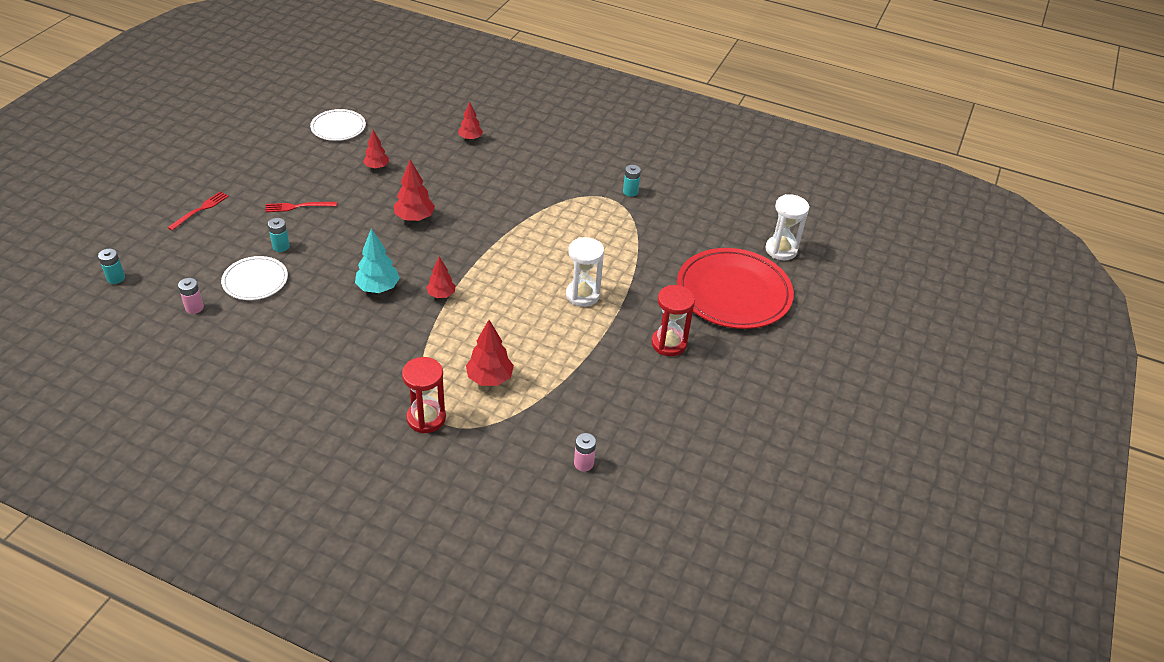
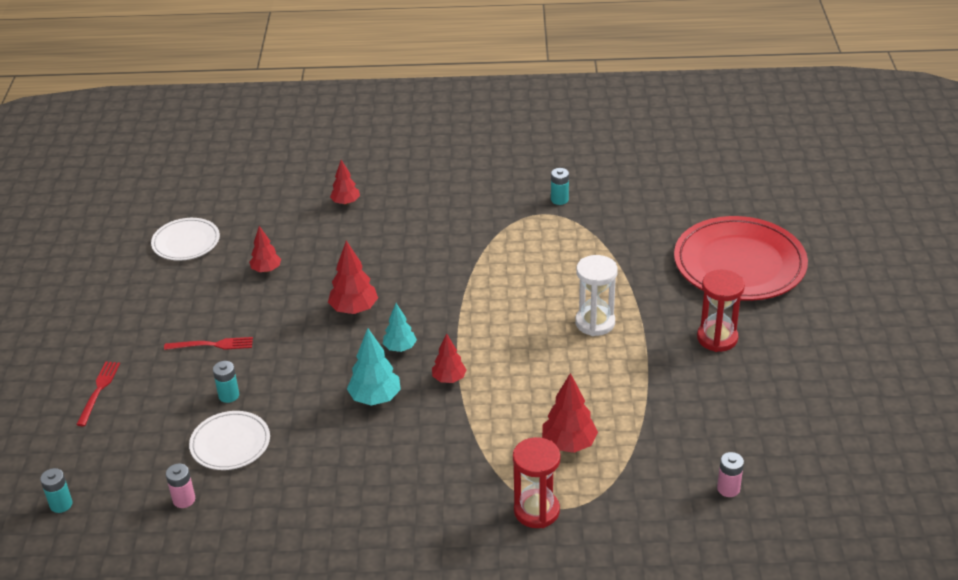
camera: 20 degrees left, 5 degrees down
(298, 206) = (212, 345): red fork -> red fork turned 150 degrees counterclockwise
(424, 258) = (400, 348): none -> turquoise tree
(781, 250) = (751, 205): white hourglass -> none

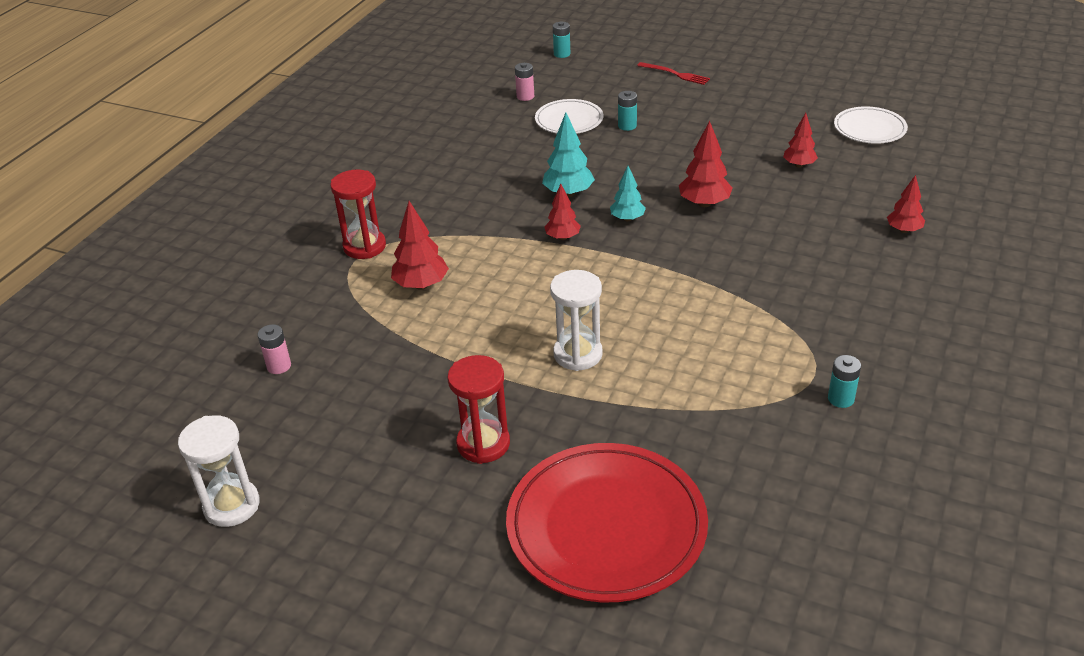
camera: 115 degrees right, 0 degrees up
(212, 345) = (700, 125): red fork -> none
(872, 440) = (232, 505): none -> white hourglass

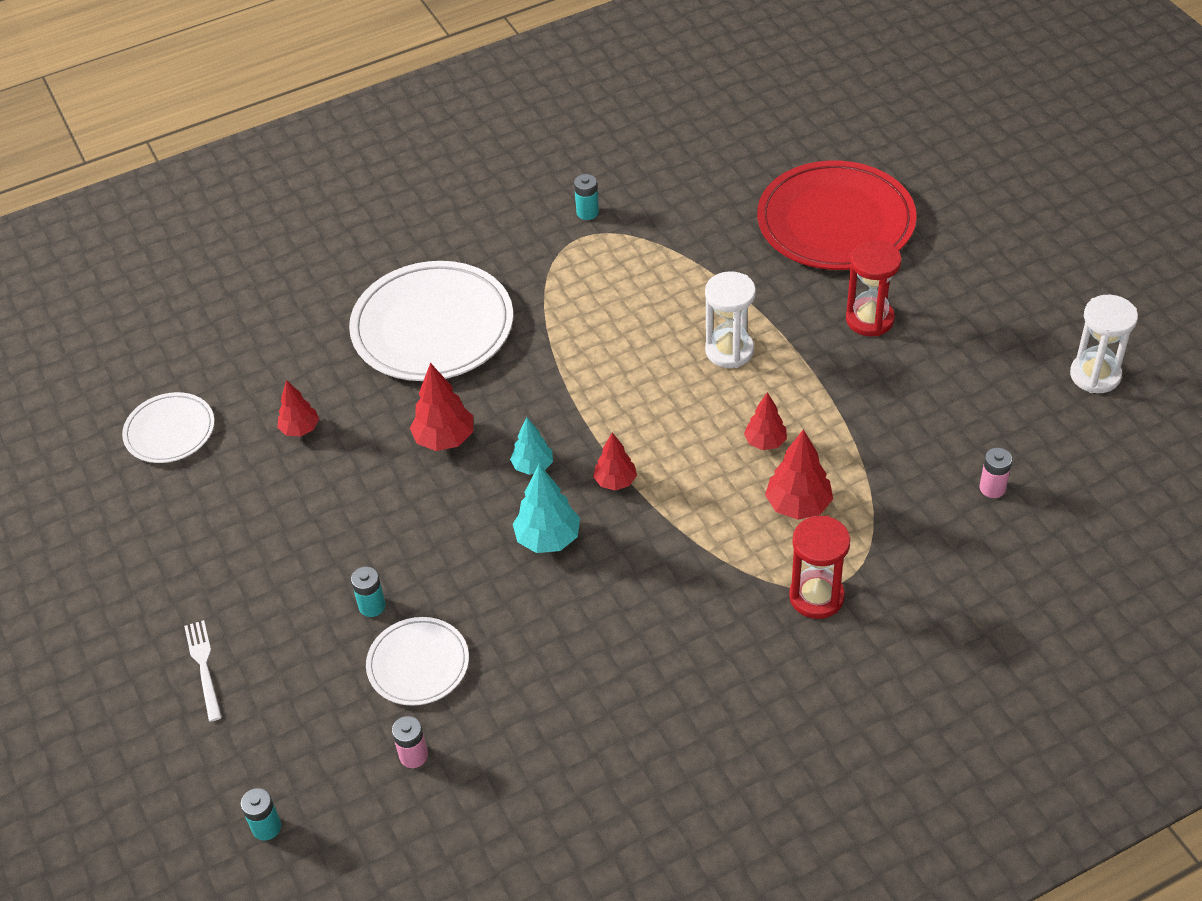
camera: 140 degrees left, 10 degrees up
(675, 74) = (204, 667): red fork -> white fork
(817, 253) = (432, 327): none -> white plate
(904, 230) = (335, 306): red tree -> red tree (765, 442)

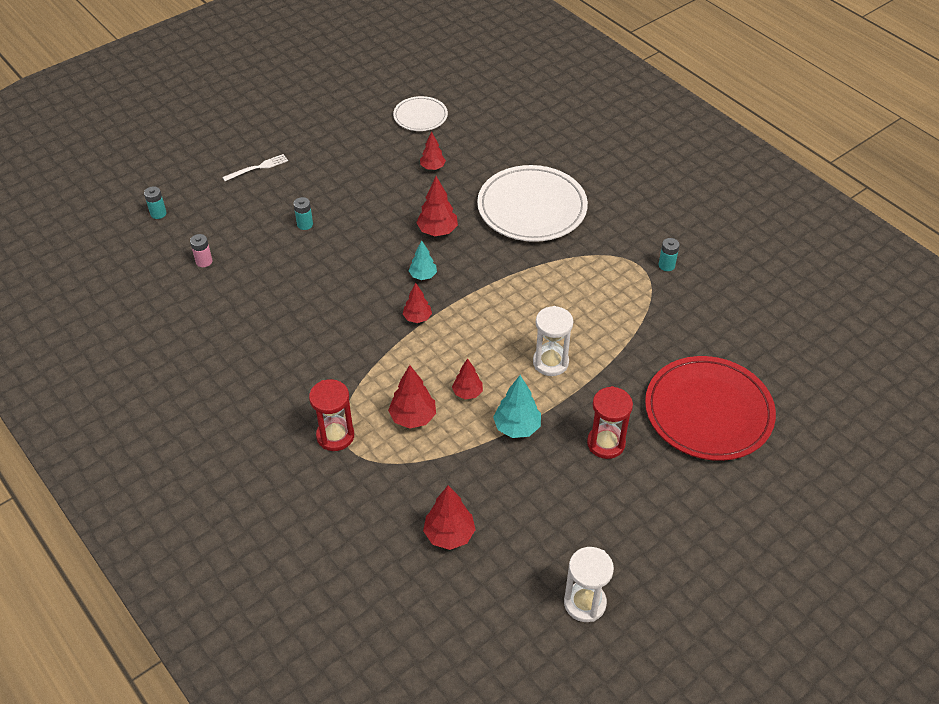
camera: 75 degrees right, 0 degrees up
(418, 664) = (266, 251): white plate -> none
(548, 539) = (365, 292): turquoise tree -> turquoise tree (517, 427)
(992, 488) = (449, 535): pink battery -> red tree

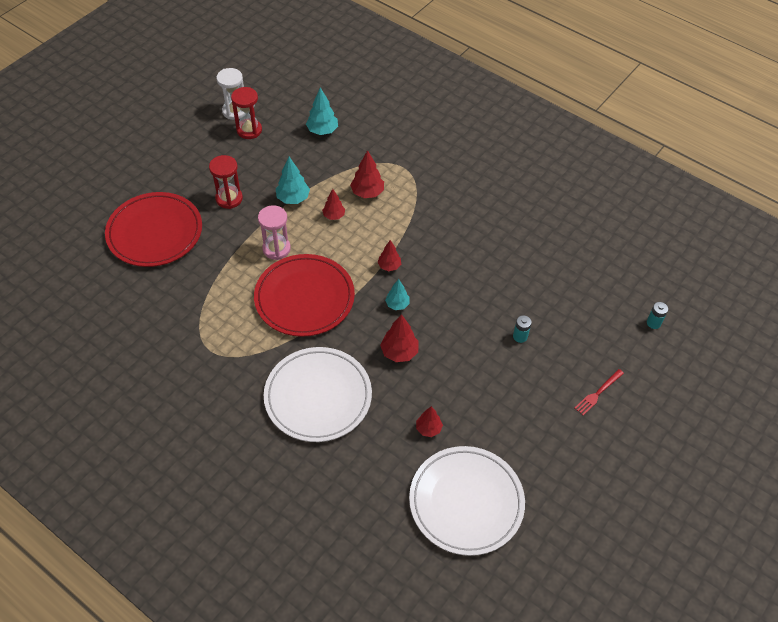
camera: 165 degrees right, 5 degrees up
(204, 261) = (584, 284): pink battery -> none
(257, 168) = (598, 393): white fork -> red fork
(335, 436) = (416, 173): red hourglass -> red hourglass (249, 130)
(420, 116) = (466, 502): white plate -> white plate, size x1.86
(449, 535) = (322, 131): red tree -> turquoise tree
(527, 300) = (304, 298): none -> red plate
(550, 362) = (276, 249): white hourglass -> pink hourglass
(666, 265) = (185, 355): turquoise battery -> none

